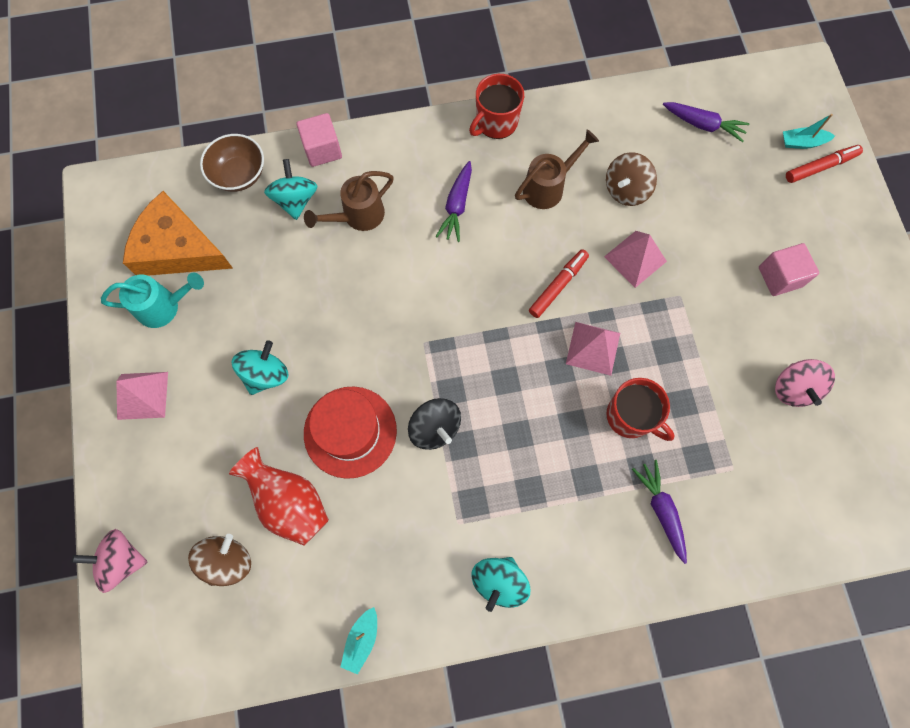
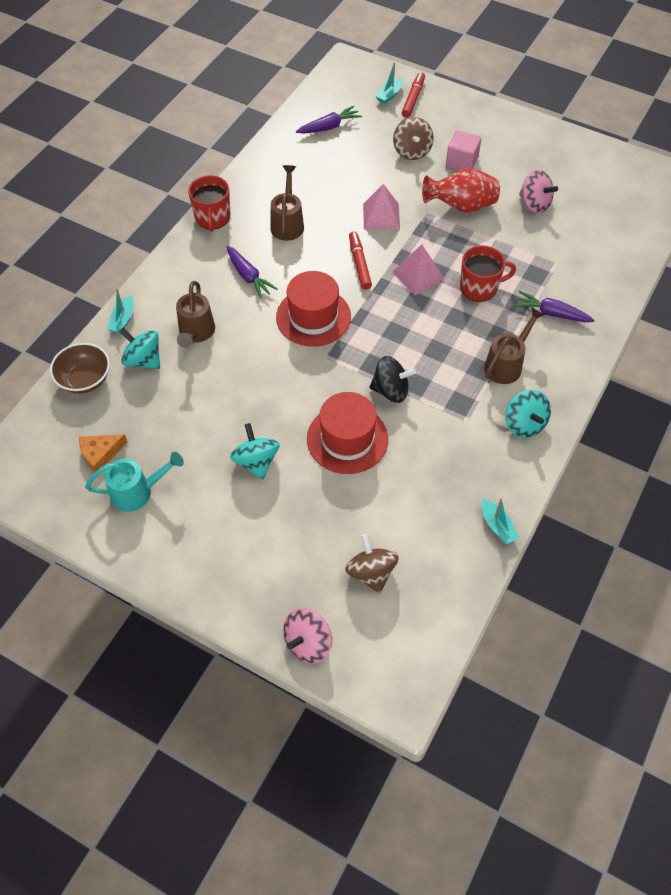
camera: 50 degrees left, 15 degrees down
(143, 395) = (193, 549): pink pyramid -> none
(164, 307) = (137, 492): turquoise watering can -> turquoise watering can turned 45 degrees clockwise
(178, 248) = (100, 454): orange cheese -> orange cheese, size x0.50
(289, 502) = (363, 507): red vase -> red vase (461, 206)
(322, 150) = (123, 320): pink cube -> turquoise boat
(460, 296) = (313, 317): none -> red hat
(557, 512) = (506, 364): none -> brown watering can
(626, 190) = (331, 189): brown spinning top -> brown spinning top (412, 151)

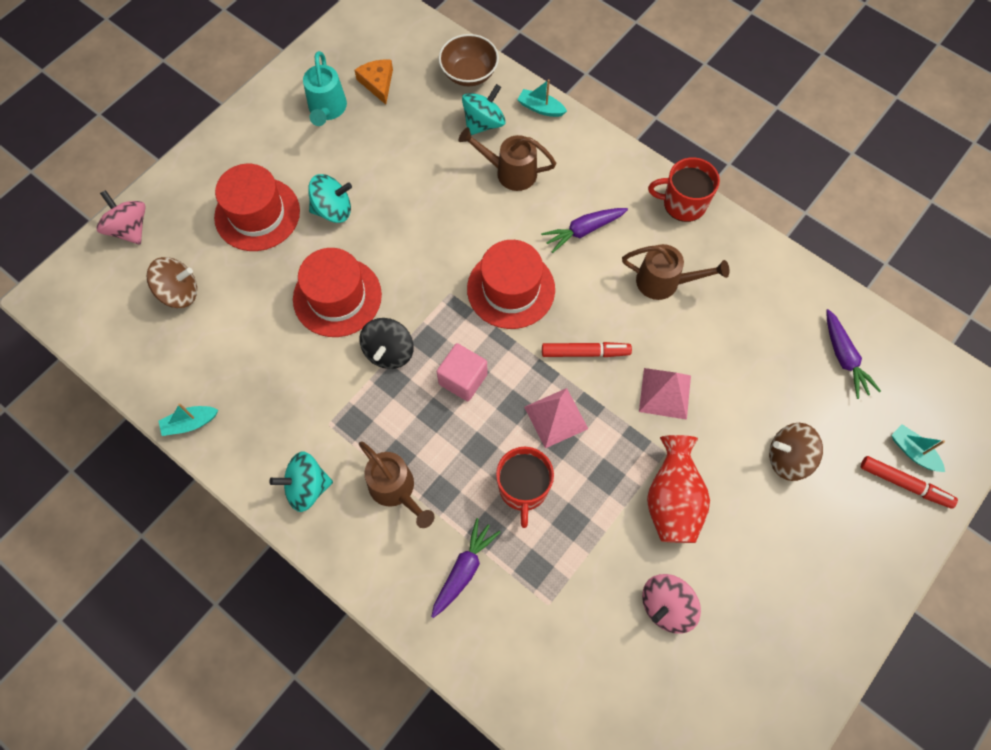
camera: 100 degrees right, 10 degrees up
(271, 525) = (257, 214): none -> red hat
(461, 162) = (761, 522): pink cube -> pink cube (463, 379)

